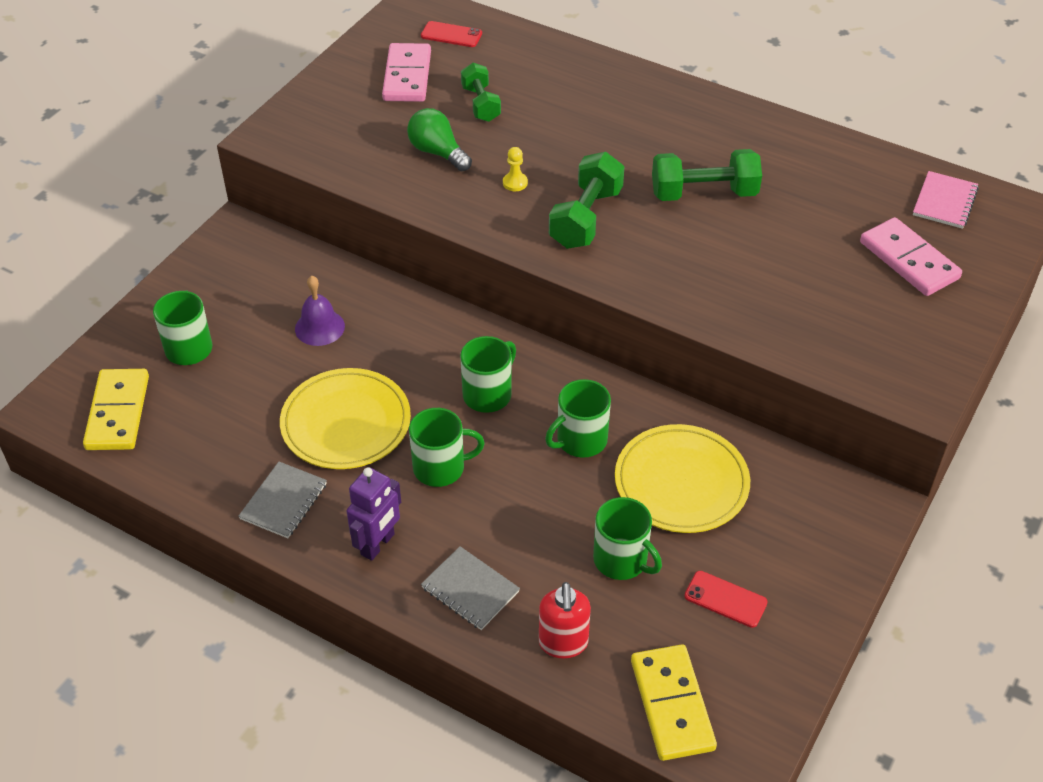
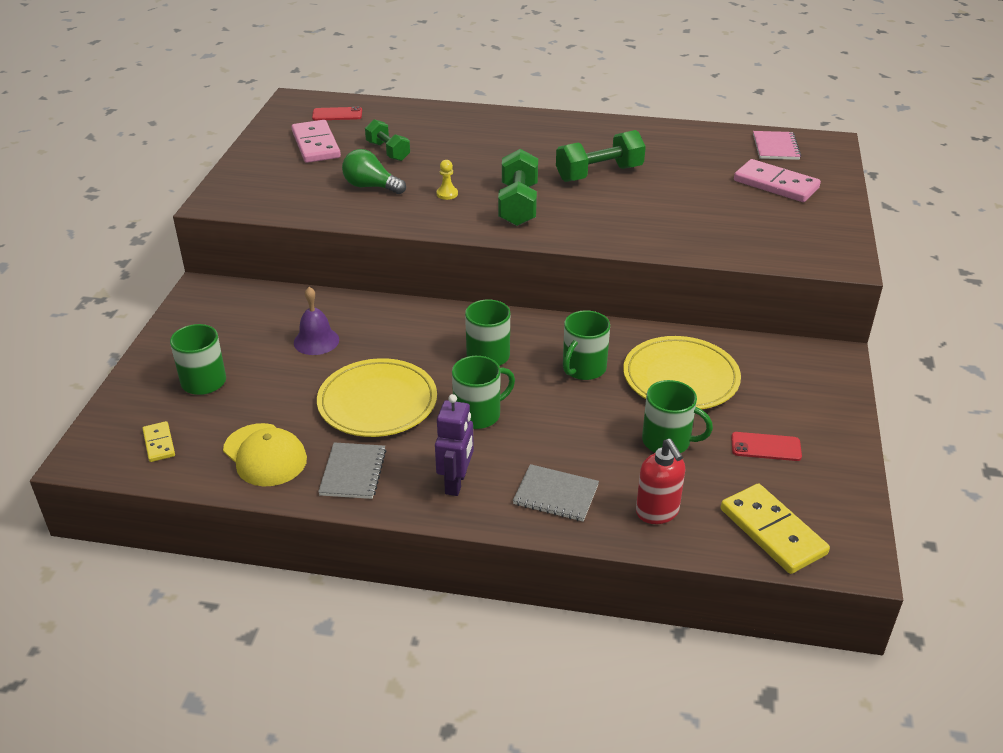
camera: 20 degrees left, 10 degrees down
(118, 412) = (159, 443): yellow domino -> yellow domino, size x0.53
(209, 456) = (265, 455): none -> yellow cap

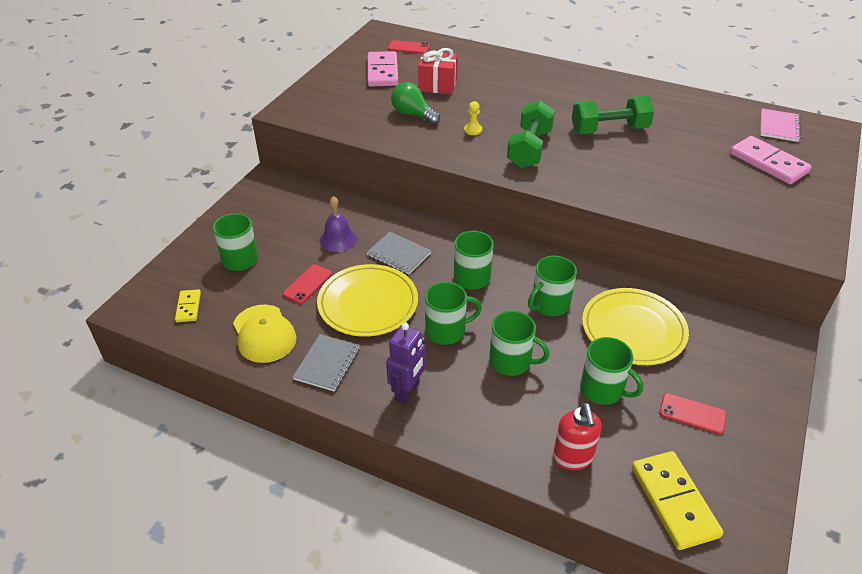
camera: 15 degrees right, 5 degrees up
(298, 394) = (307, 284): none -> red phone
(388, 151) = (437, 85): green dumbbell -> red gift
(556, 495) = (488, 421): grey notebook -> grey notebook (399, 254)
(561, 432) = (511, 362): none -> green mug

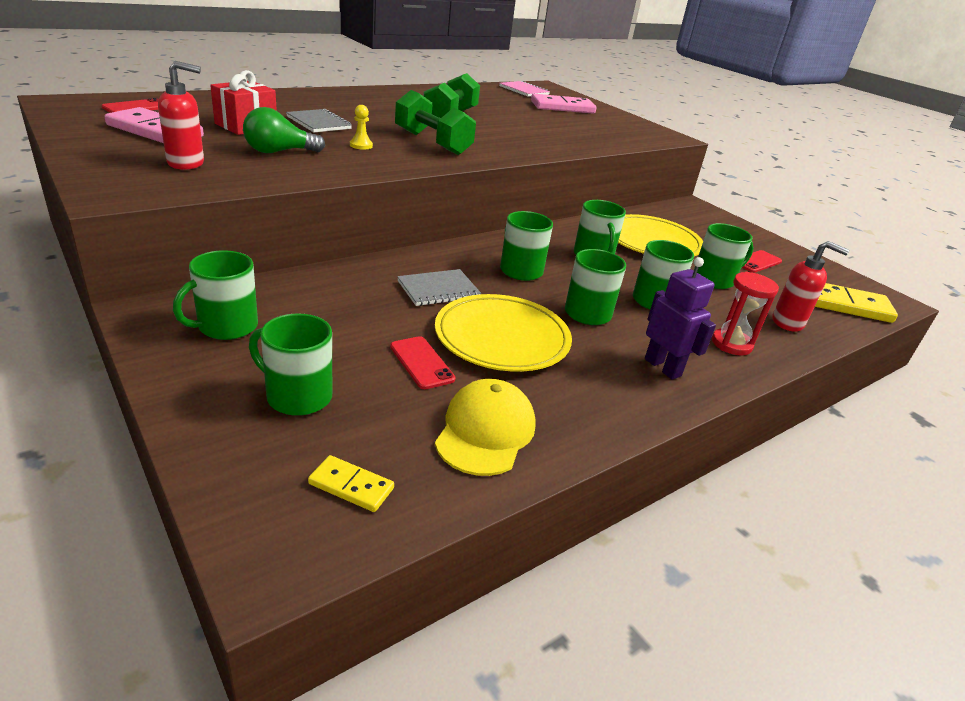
camera: 65 degrees left, 10 degrees down
(264, 334) = (485, 431): yellow cap -> yellow cap turned 75 degrees counterclockwise
(277, 207) = (226, 326): none -> green mug
(327, 364) = (583, 402): grey notebook -> grey notebook (318, 123)
(338, 239) = (361, 312): purple bell -> none
(352, 103) = (186, 163): none -> red soap dispenser
(486, 424) = (731, 344): none -> red hourglass

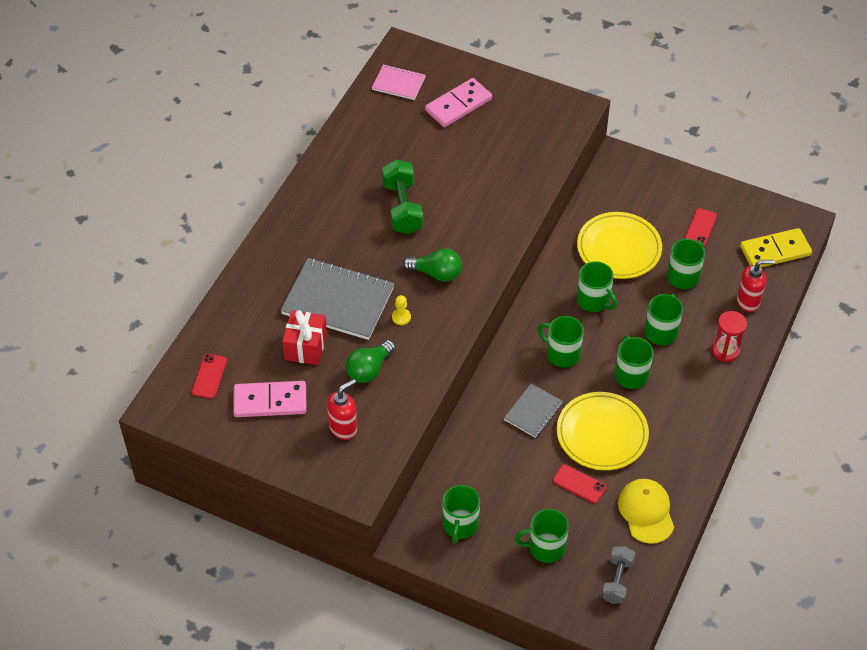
camera: 25 degrees left, 20 degrees up
(318, 123) = (338, 301): grey notebook -> grey notebook, size x1.87
(351, 486) = (617, 580): yellow domino -> grey dumbbell
(432, 143) = (436, 273): green dumbbell -> green light bulb
(663, 367) = (699, 401): purple robot -> none

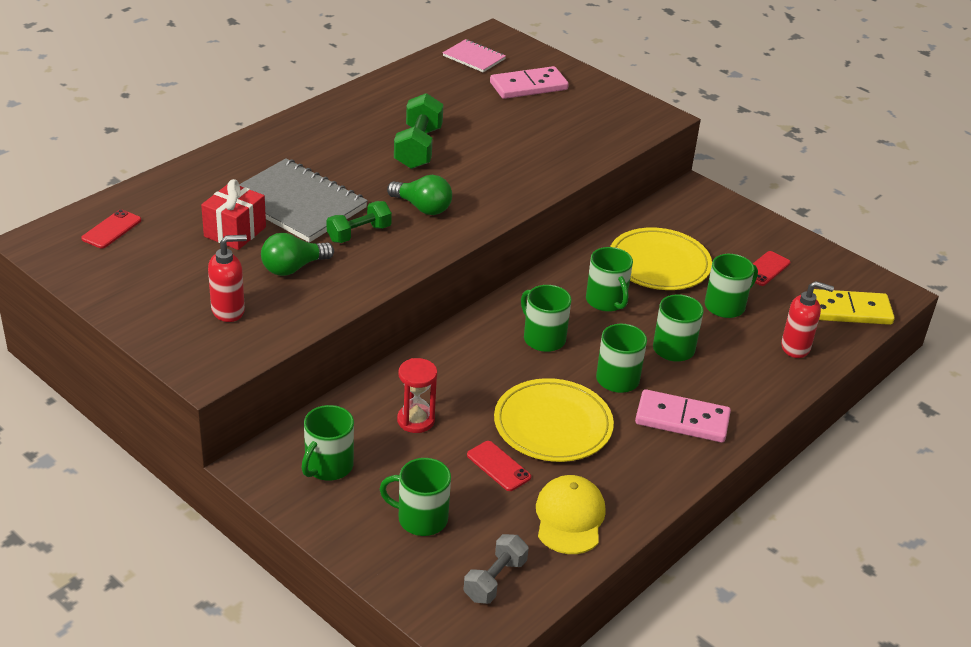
camera: 15 degrees right, 15 degrees down
(270, 401) = (162, 266): pink domino -> pink domino (682, 419)
(401, 317) = (359, 234): yellow pawn -> green dumbbell
(533, 411) = (479, 382): grey notebook -> none
(725, 351) = (746, 386): red hourglass -> red hourglass (416, 420)

